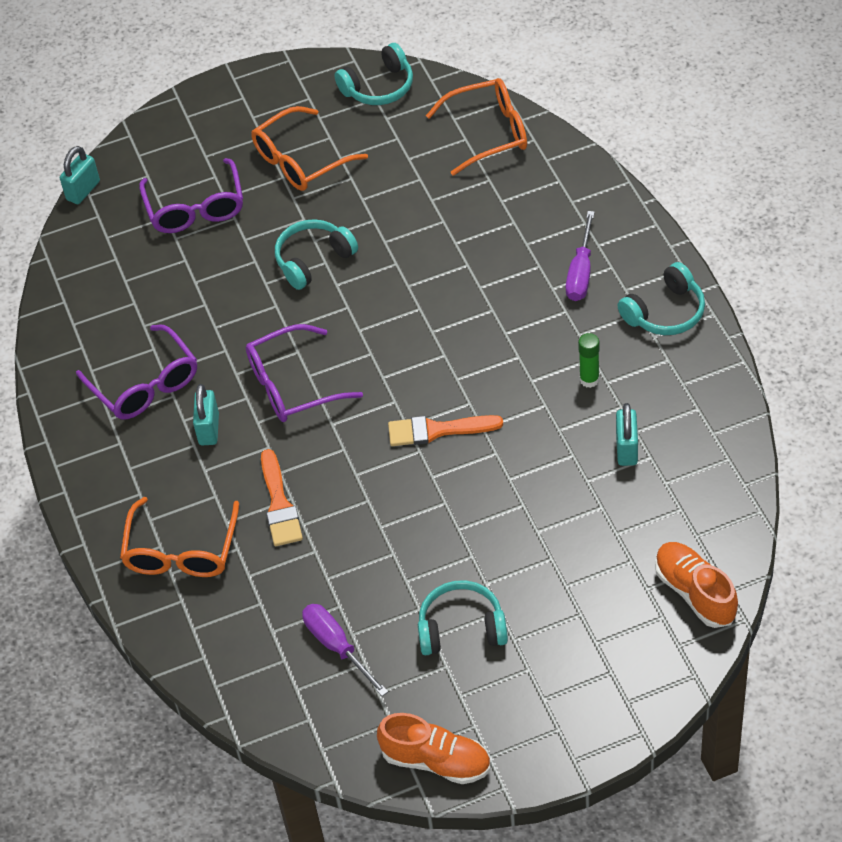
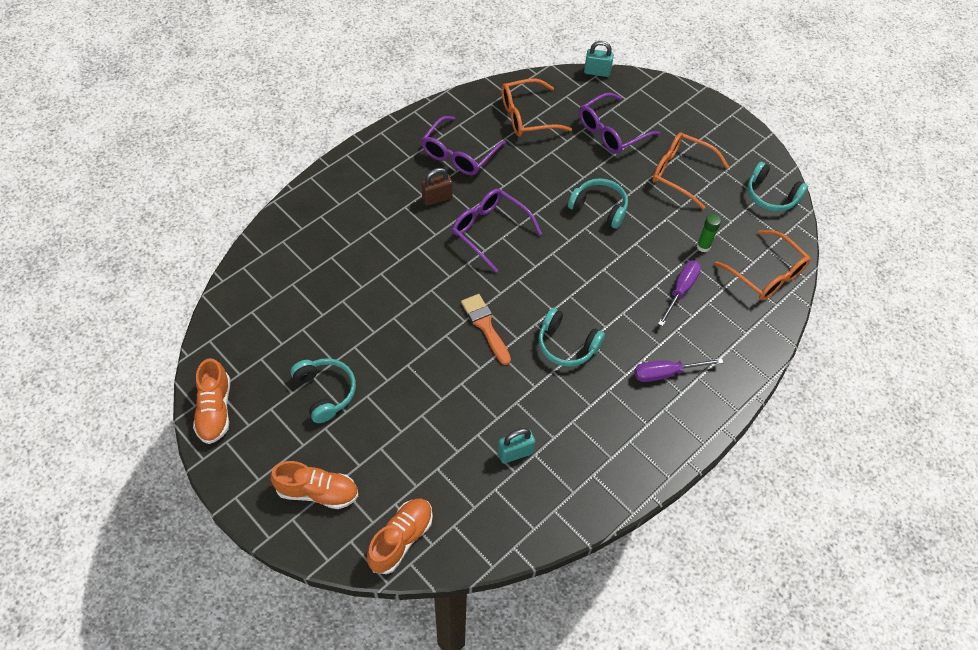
camera: 60 degrees right, 5 degrees up
(181, 551) = (338, 216): orange glasses -> orange glasses (527, 116)
(209, 429) = (437, 198): turquoise padlock -> brown padlock
(279, 504) = (392, 255): orange brush -> none
(337, 647) = (290, 323): purple screwdriver -> purple screwdriver (680, 290)
(589, 379) = (569, 409): green glue stick -> green glue stick (703, 246)
(600, 666) = (317, 492): none -> orange shoe
(665, 312) = (655, 442): turquoise headphones -> turquoise headphones (567, 345)

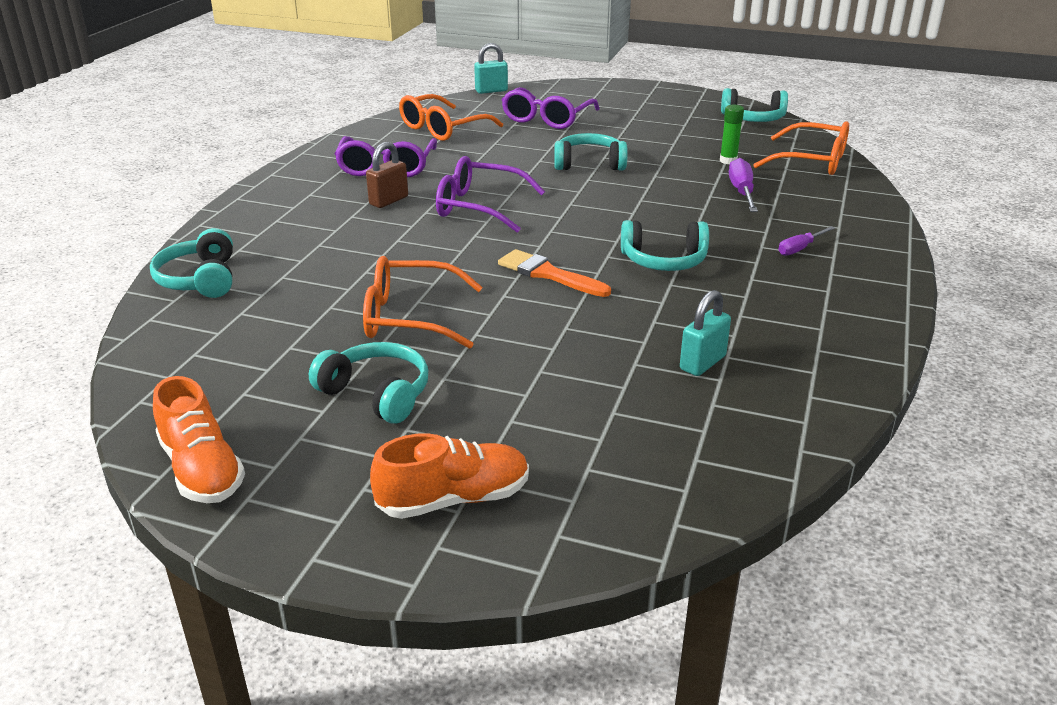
camera: 25 degrees left, 25 degrees down
(285, 239) = (200, 279): none -> turquoise headphones
(401, 539) = (635, 502): orange shoe -> none
(666, 373) = (800, 249): purple screwdriver -> purple screwdriver, size x0.65
(680, 173) = (648, 126): orange glasses -> orange glasses (409, 317)

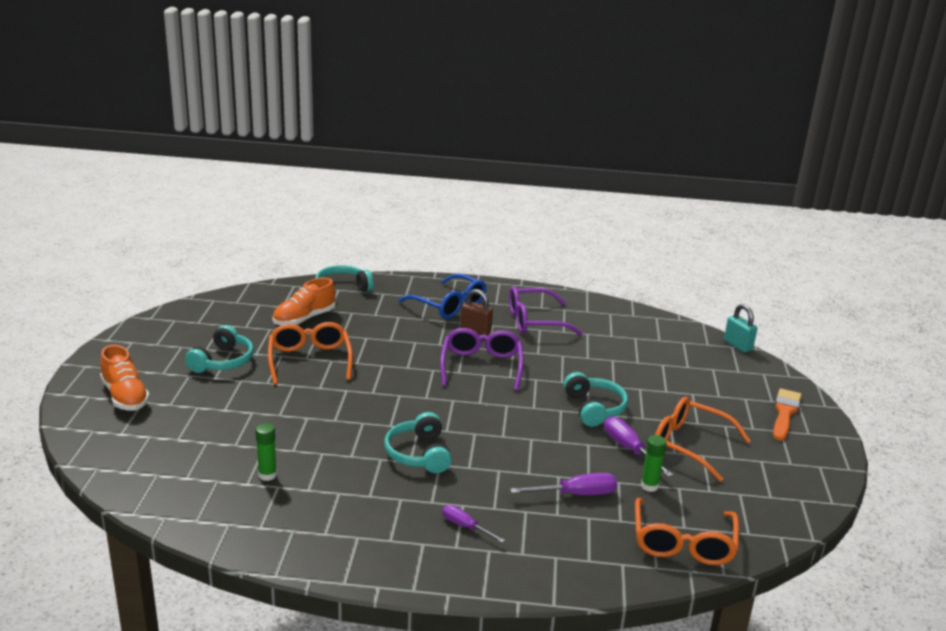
camera: 75 degrees right, 5 degrees down
(202, 469) = (155, 326): orange shoe -> orange shoe (304, 319)
(310, 209) = (449, 305): none -> blue glasses
(442, 129) = (627, 333): orange glasses -> orange glasses (689, 445)
(547, 118) = (688, 379): purple glasses -> none
(548, 274) = (381, 404): orange brush -> orange brush (785, 413)
(666, 160) = (629, 449): none -> purple screwdriver
(702, 363) = (267, 475): turquoise padlock -> green glue stick
(753, 118) = (785, 503): turquoise headphones -> none

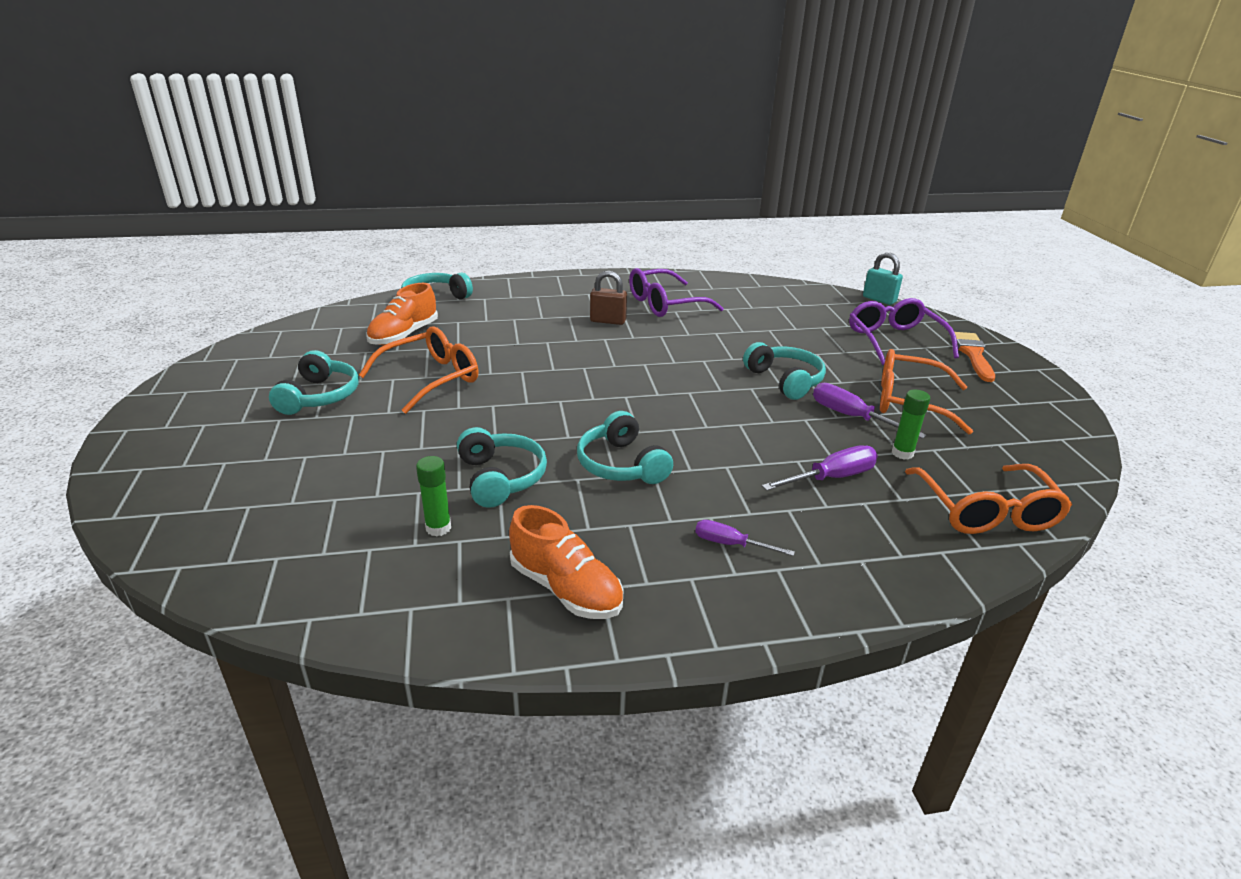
camera: 15 degrees left, 5 degrees up
(125, 396) = (196, 460): orange shoe -> orange shoe (566, 589)
(309, 360) = (431, 378): orange glasses -> orange glasses turned 75 degrees clockwise
(326, 448) = (500, 478): none -> turquoise headphones
(449, 305) = (564, 301): blue glasses -> none
(481, 366) = (636, 356): purple glasses -> purple glasses (894, 340)

